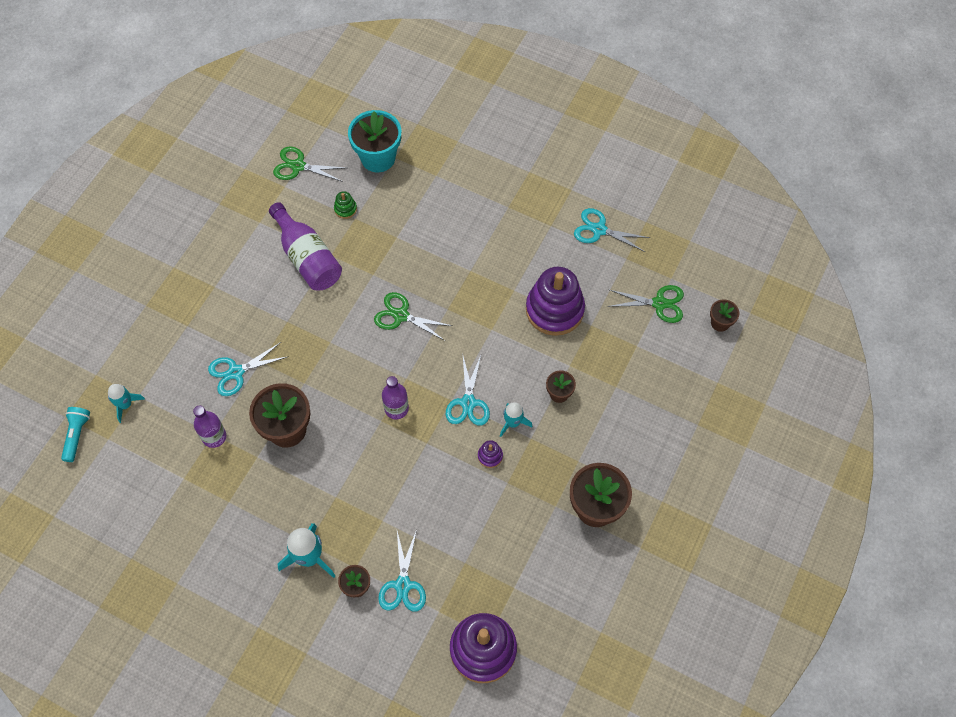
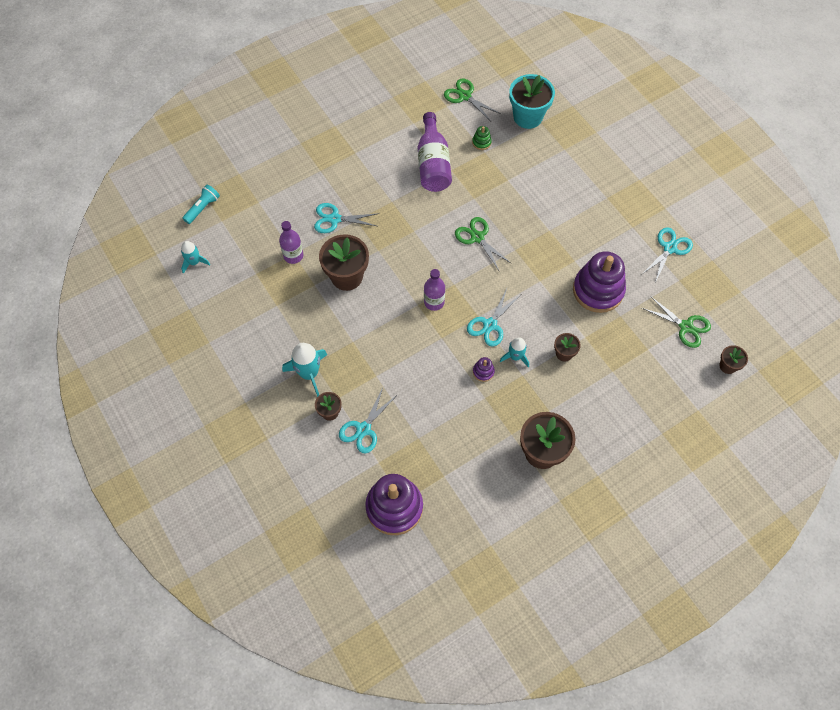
camera: 30 degrees right, 0 degrees up
(125, 405) = (247, 204): turquoise rocket -> turquoise rocket (194, 262)
(599, 230) = (669, 248): turquoise scissors -> turquoise scissors turned 75 degrees clockwise

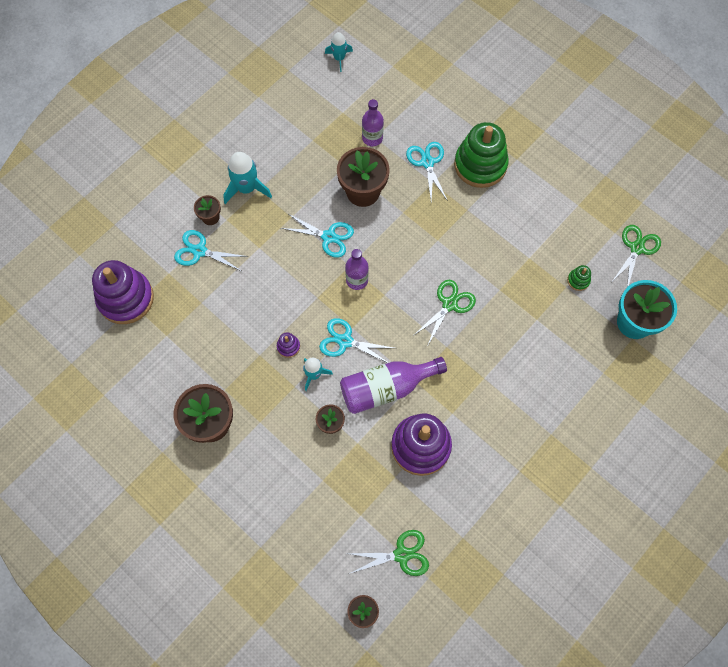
camera: 75 degrees right, 5 degrees up
(202, 208) = (401, 46): turquoise flashlight -> none
(351, 180) = (480, 165): none -> green stacking toy
(433, 164) = (530, 238): purple bottle -> purple bottle (386, 388)
(669, 248) = (503, 519): turquoise scissors -> turquoise scissors (329, 237)
(686, 326) = (401, 554): green scissors -> green scissors turned 120 degrees counterclockwise

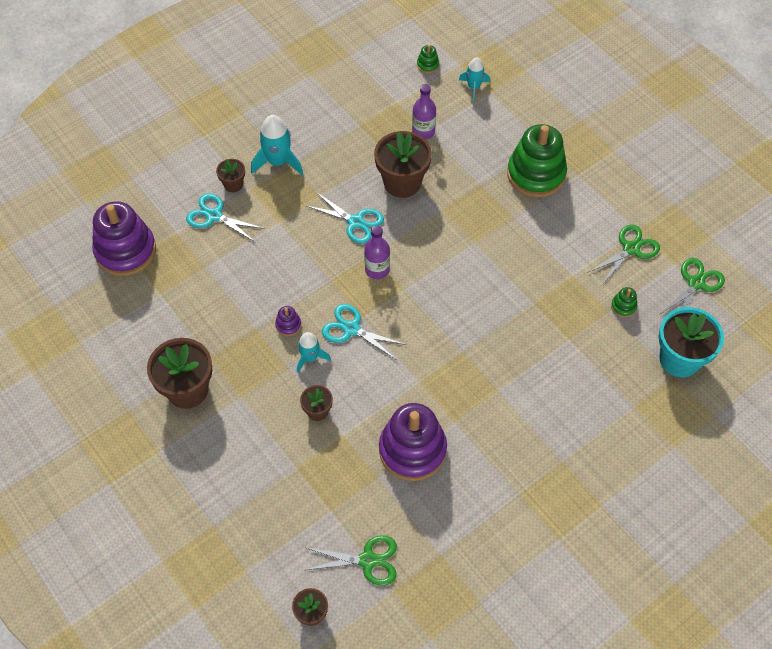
camera: 10 degrees right, 10 degrees down
(339, 58) = (404, 49): turquoise rocket -> turquoise rocket (473, 87)
(363, 71) = (428, 65): none -> green stacking toy
(386, 388) = (386, 384): purple bottle -> none
(427, 162) = (478, 164): turquoise scissors -> none
(449, 304) = (474, 309): green scissors -> green scissors (631, 249)

